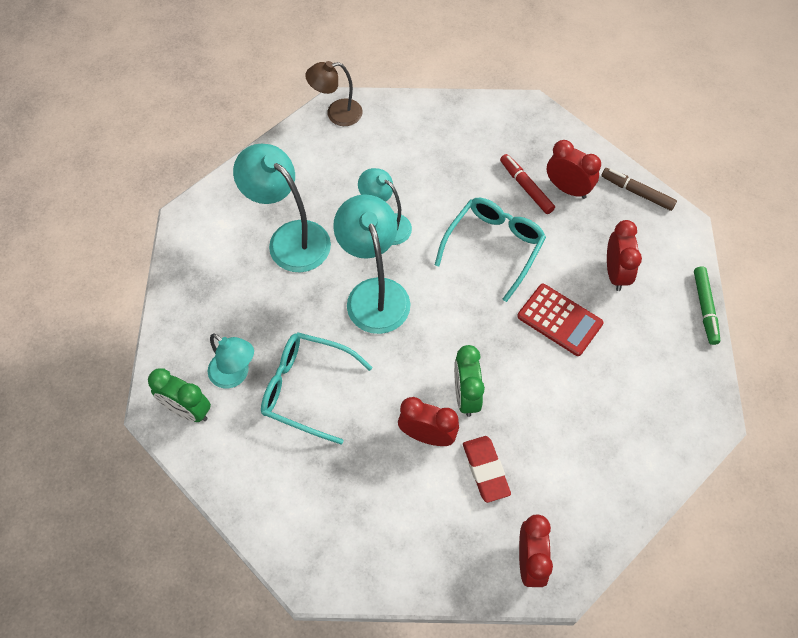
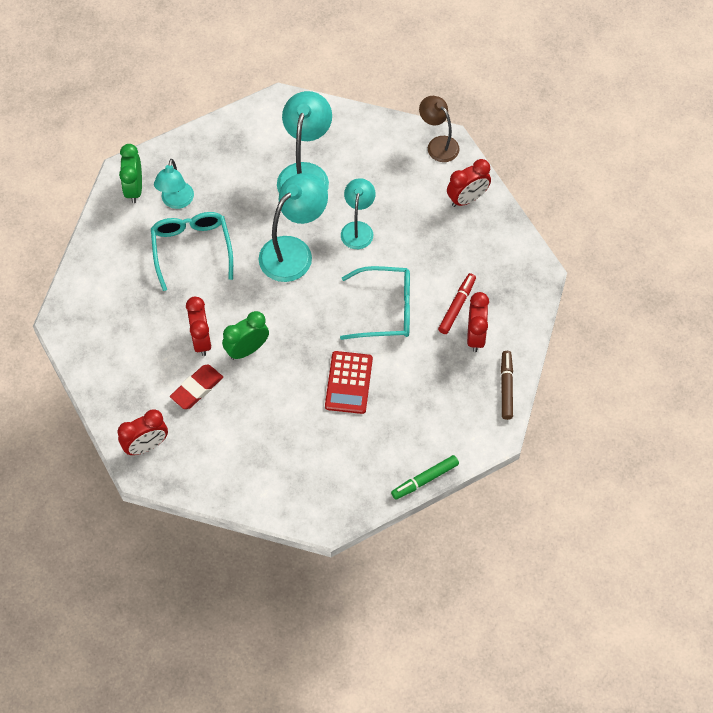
camera: 60 degrees right, 0 degrees up
(616, 273) = (416, 403): red clock -> red clock (467, 199)

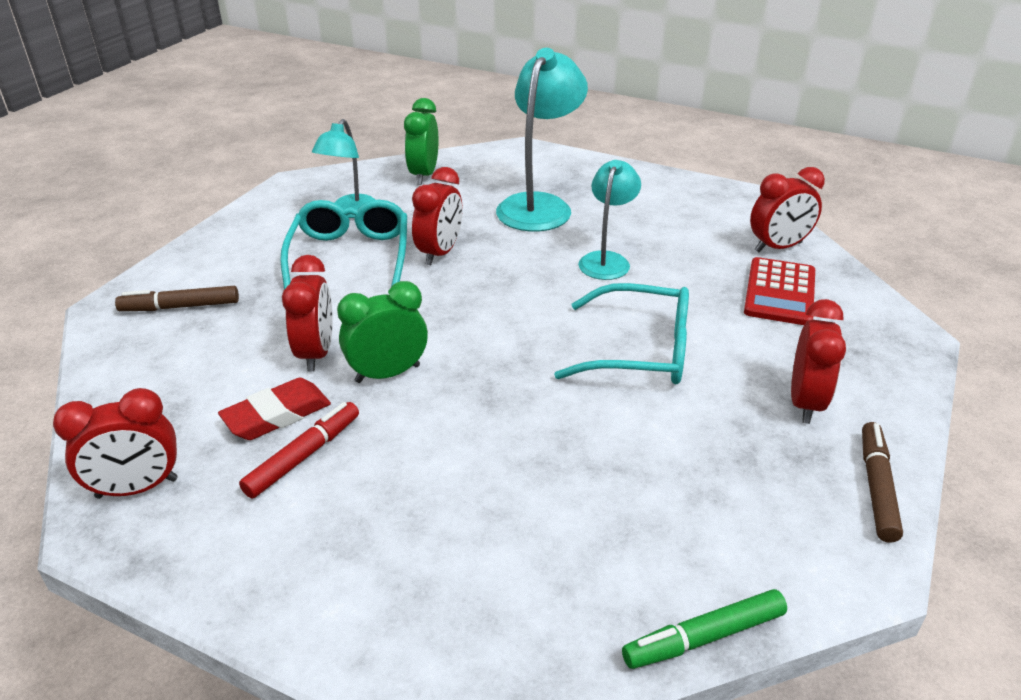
camera: 10 degrees right, 25 degrees down
(104, 314) = (180, 307): none -> brown marker
(134, 189) = (299, 197): green clock -> green clock (423, 175)
(249, 238) = (440, 253): none -> red clock
(293, 251) = (502, 272): turquoise lamp -> none
(349, 383) = (559, 441): red calculator -> red calculator (780, 292)
(438, 144) = (733, 197): brown lamp -> none
(457, 306) = (768, 360): red marker -> red marker (304, 456)

